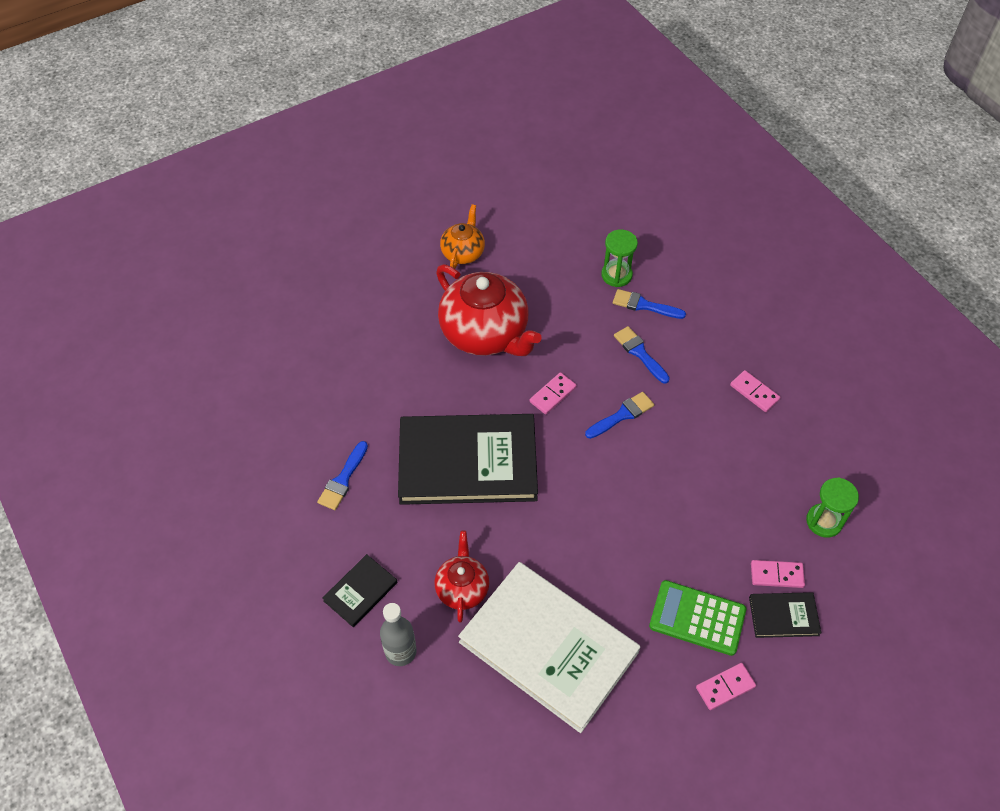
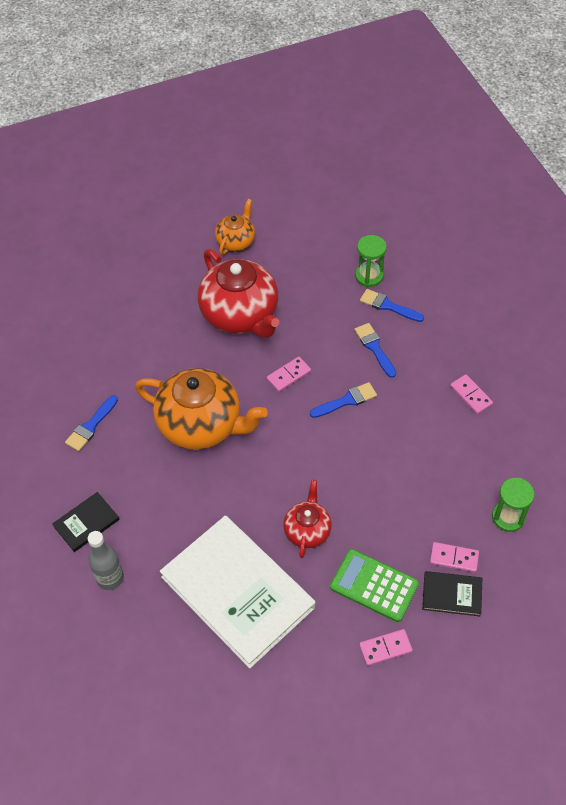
camera: 10 degrees right, 0 degrees up
(462, 588) = (174, 532): red teapot -> red teapot (307, 530)
(468, 462) = (201, 425): black book -> orange teapot

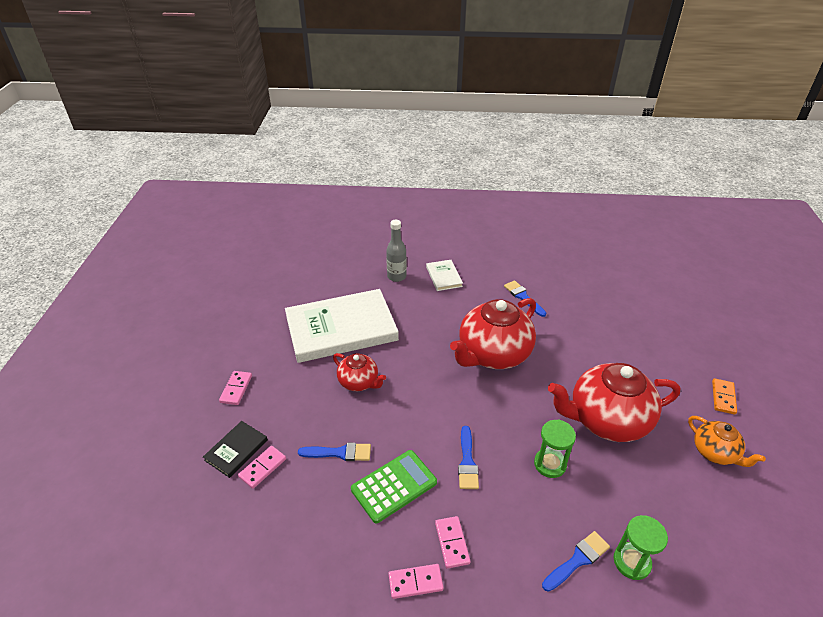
camera: 115 degrees right, 15 degrees down
(86, 523) = (444, 276): black book -> white book
(167, 241) = (723, 397): none -> orange domino
(201, 425) = (493, 354): orange teapot -> red teapot
(289, 375) = (518, 429): pink domino -> pink domino (452, 543)
(374, 348) = (522, 516): blue brush -> blue brush (339, 453)
(374, 585) = (285, 403): green calculator -> green calculator (394, 486)
(508, 517) = (263, 534): green hourglass -> green hourglass (550, 464)

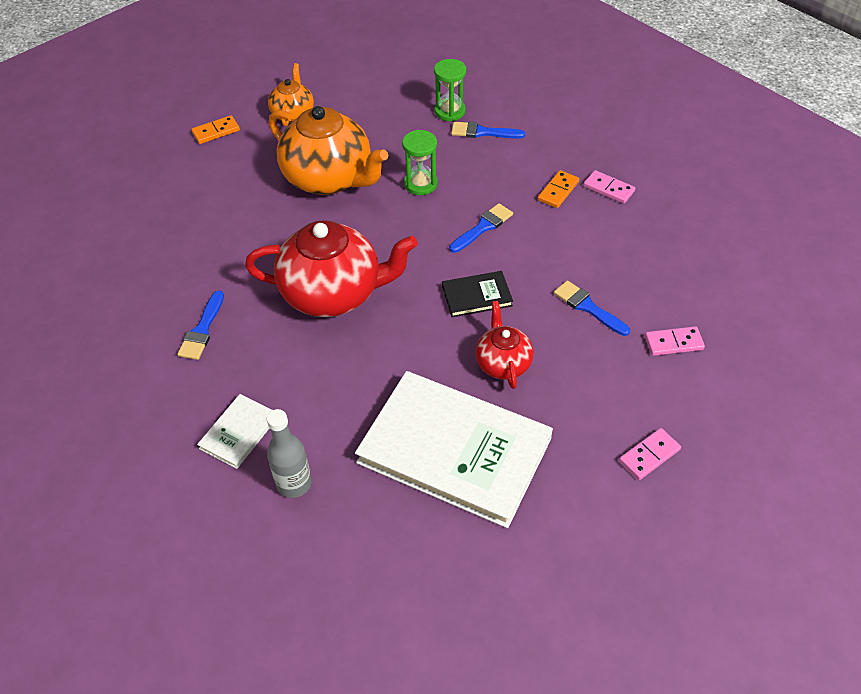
camera: 135 degrees left, 10 degrees up
(236, 450) = (691, 379): black book -> black book (477, 296)
(394, 486) = (564, 251): green calculator -> none
(452, 543) = (558, 191): pink domino -> orange domino
(607, 420) = (329, 178): red teapot -> orange teapot

